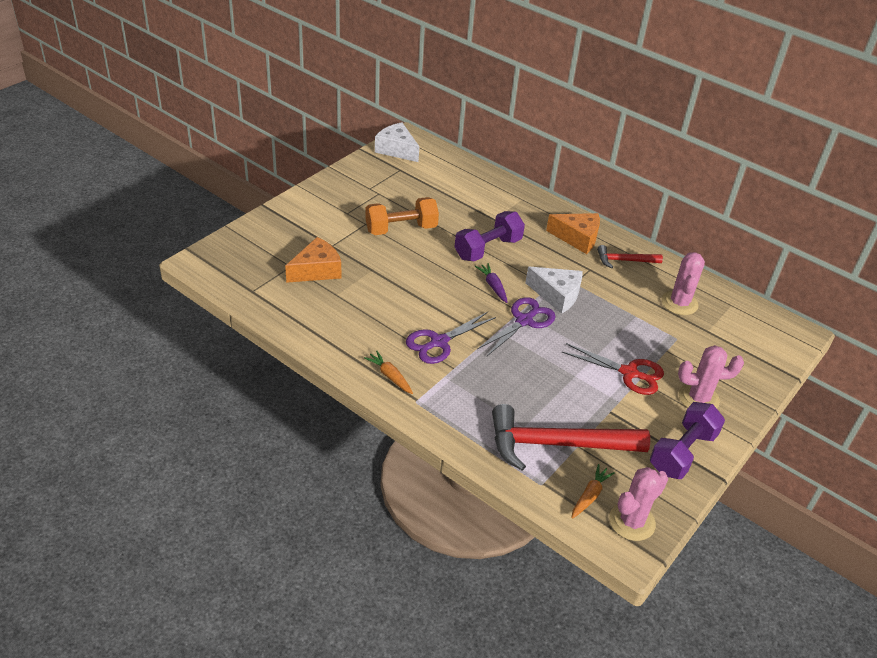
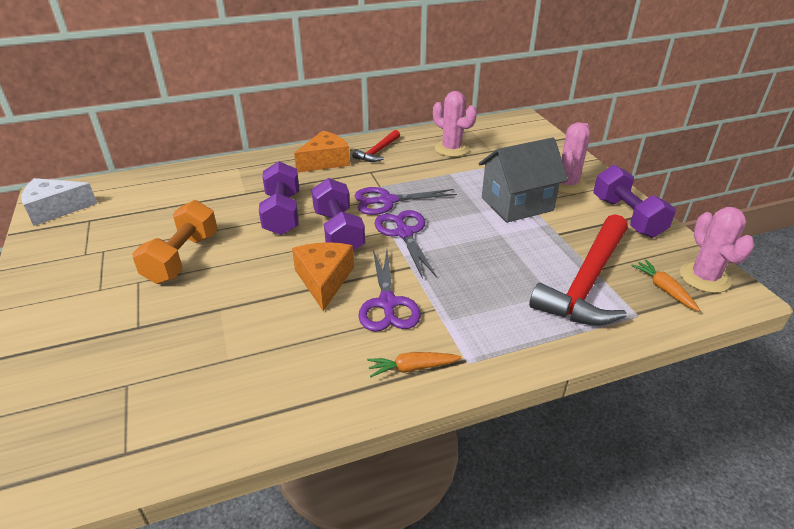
camera: 55 degrees left, 5 degrees down
(317, 270) = (165, 360): orange cheese -> orange cheese (324, 280)
(493, 286) = (338, 232): purple carrot -> purple dumbbell
(557, 295) = (387, 201): white cheese -> purple scissors
(629, 373) = (517, 204): red scissors -> grey house

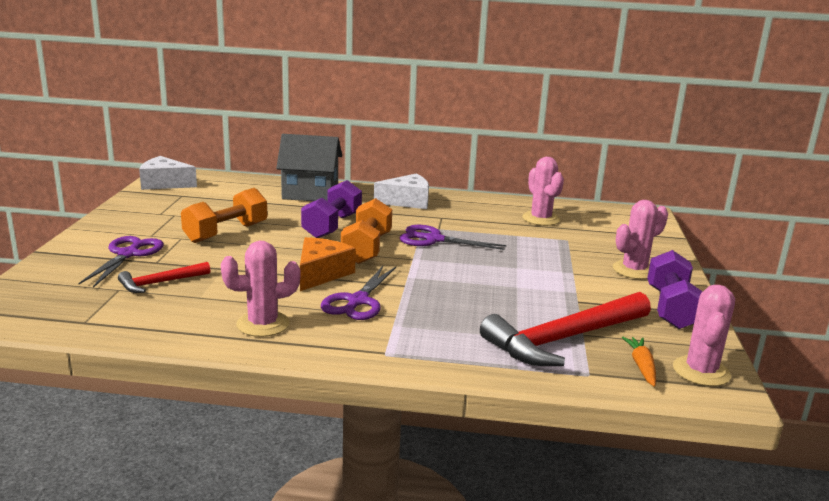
camera: 25 degrees right, 15 degrees down
(325, 161) = (407, 201): orange cheese -> white cheese
(325, 371) = (263, 324): none -> pink cactus
(338, 232) = (366, 248): purple dumbbell -> orange dumbbell
(378, 152) = (464, 205): red hammer -> red hammer (160, 283)
(404, 233) = (424, 263): purple scissors -> purple scissors (128, 254)
(412, 368) = (334, 343): orange carrot -> none
(517, 204) = (560, 271): grey house -> grey house (310, 193)

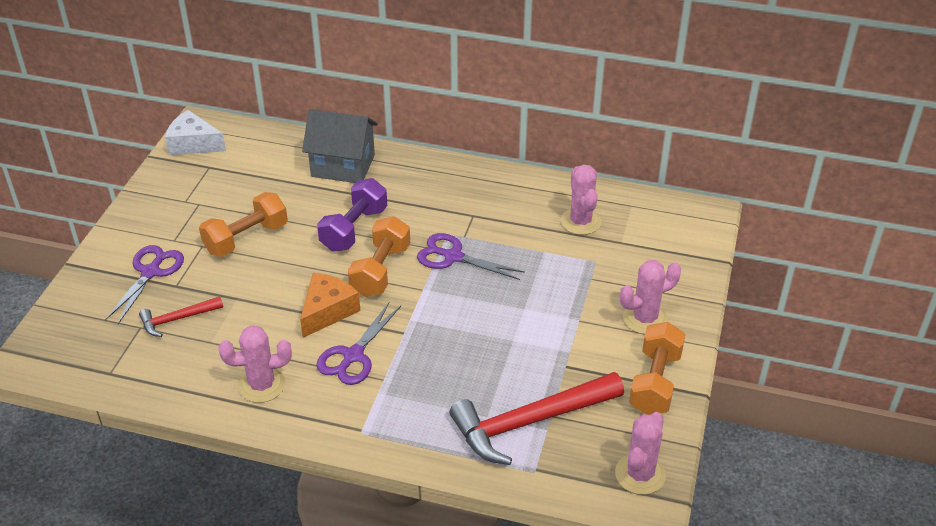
camera: 10 degrees right, 20 degrees up
(407, 201) = (444, 184): white cheese -> none
(641, 366) = (587, 464): orange carrot -> none
(671, 308) = (655, 382): purple dumbbell -> orange dumbbell

